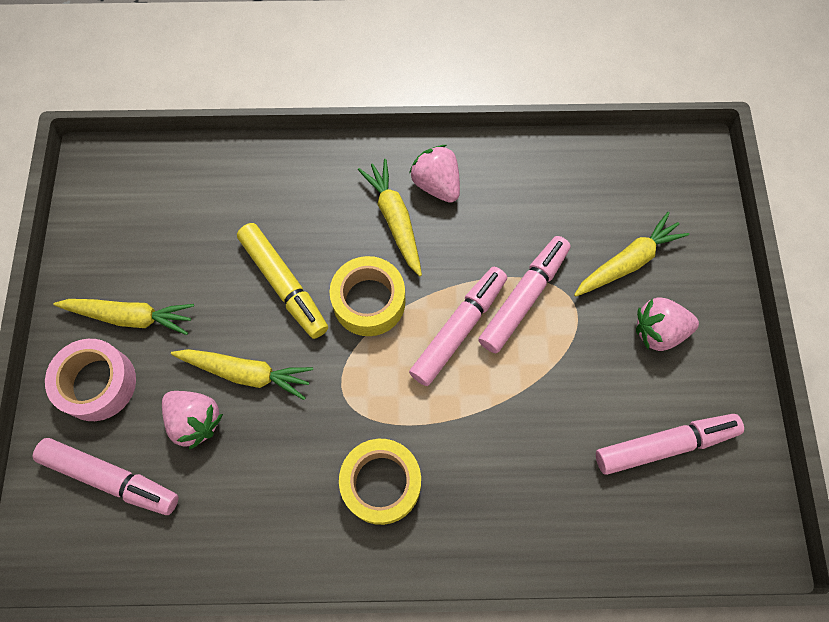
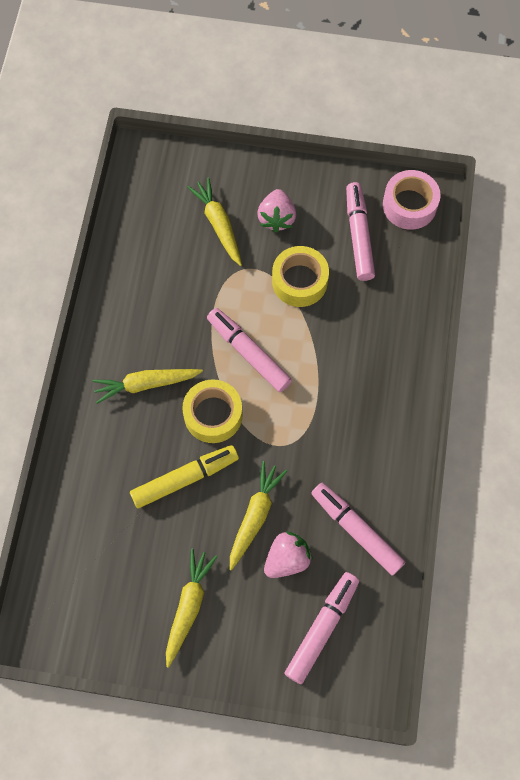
camera: 80 degrees left, 0 degrees up
(98, 383) = (242, 636): pink tape -> pink tape (409, 205)
(381, 483) = (356, 427): yellow tape -> yellow tape (299, 281)
(436, 184) = (121, 347): pink strawberry -> none
(524, 298) = (233, 302): pink marker -> pink marker (356, 530)

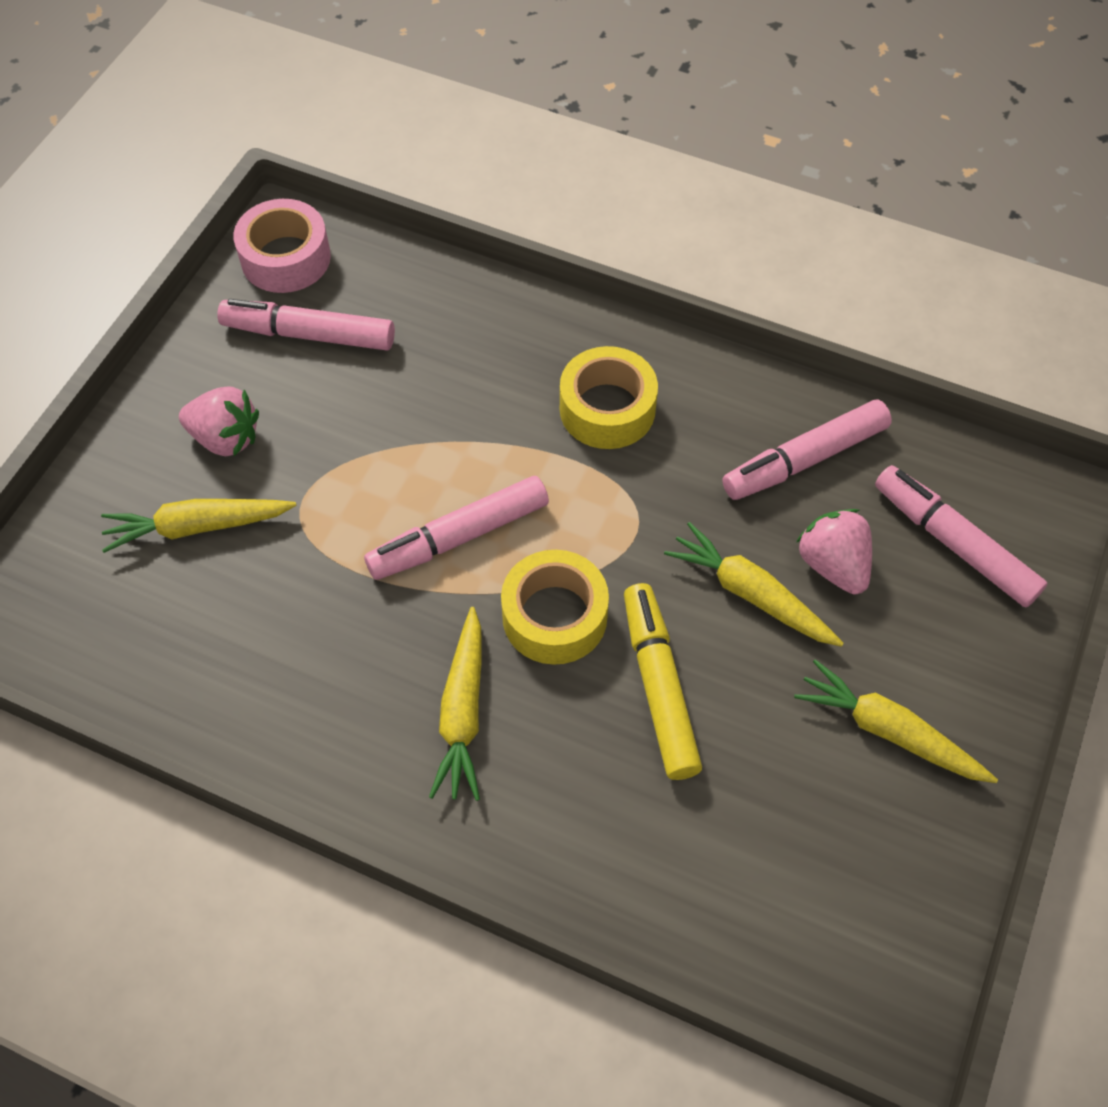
camera: 75 degrees left, 10 degrees down
(299, 281) = (356, 433): yellow tape -> yellow tape (607, 409)

